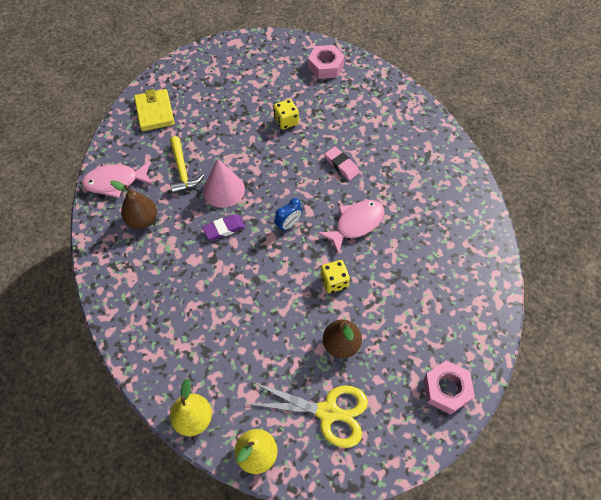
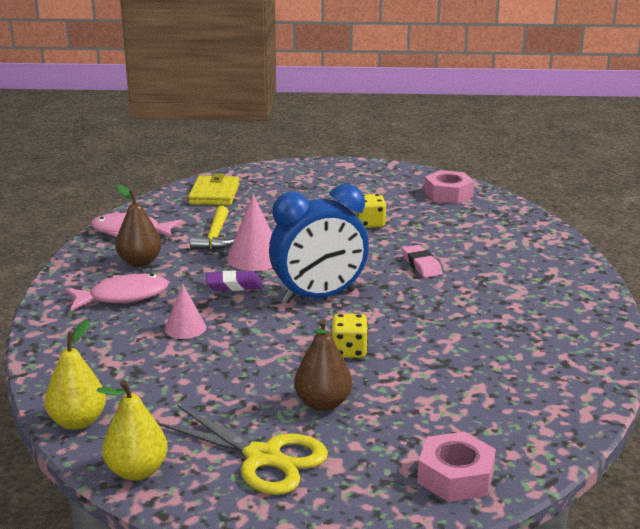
camera: 20 degrees right, 35 degrees down
(214, 291) = (185, 328): none -> pink cone
(288, 225) = (319, 297): blue clock -> blue clock, size x2.32
(356, 224) = (411, 312): pink fish -> pink fish (123, 297)

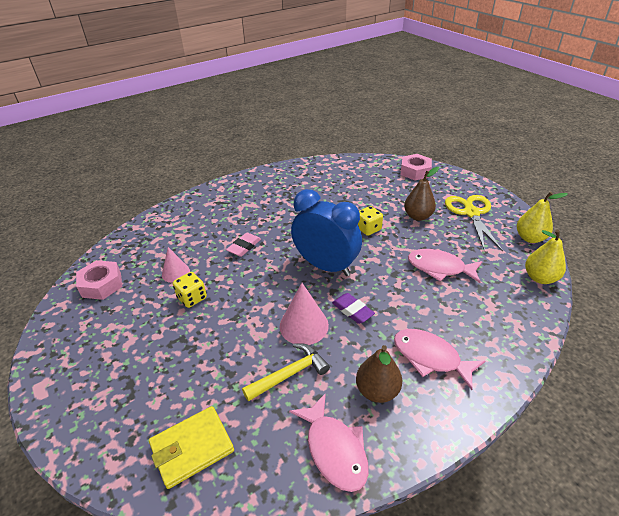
camera: 125 degrees left, 15 degrees up
(185, 328) = (423, 298): pink cone -> pink cone (175, 273)
(206, 362) = (440, 268): none -> pink fish

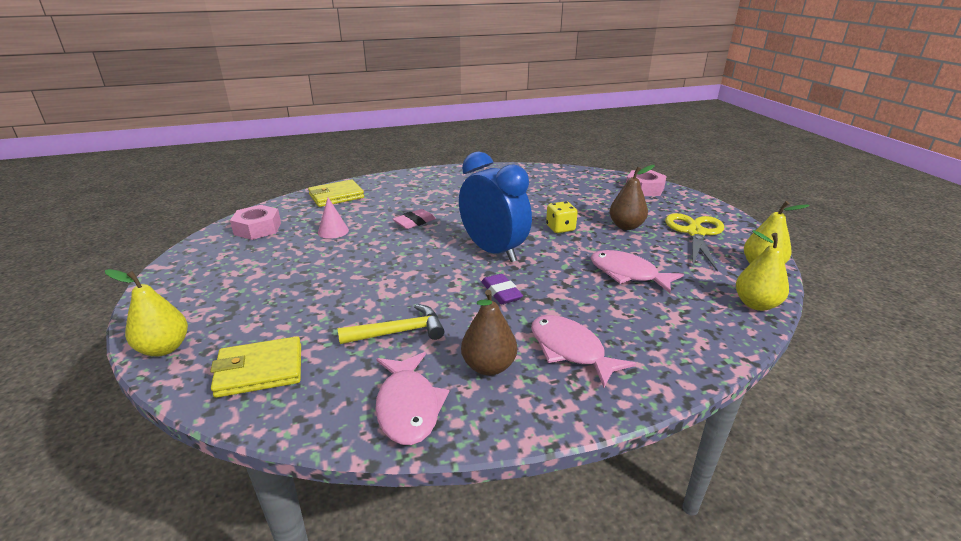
camera: 15 degrees right, 10 degrees down
(89, 448) = (164, 348): none -> yellow pear
(157, 229) = (336, 196): none -> yellow wallet
(192, 298) = (336, 253): yellow dice -> none
(304, 325) = (439, 295): pink cone -> none

